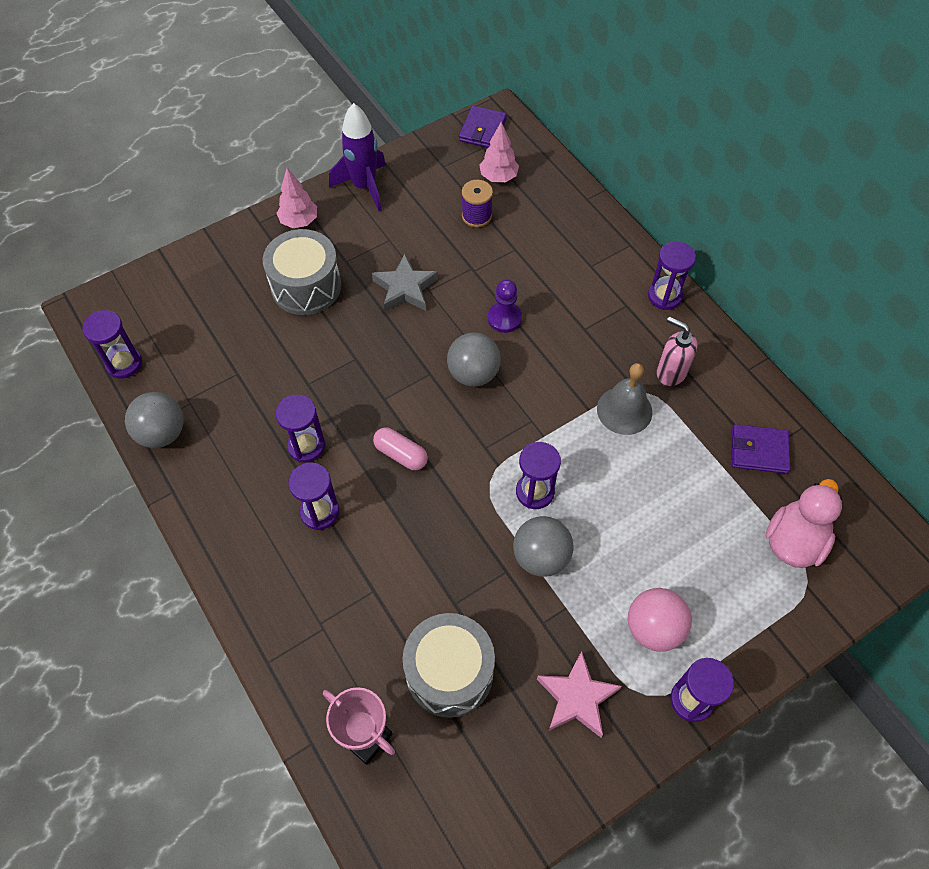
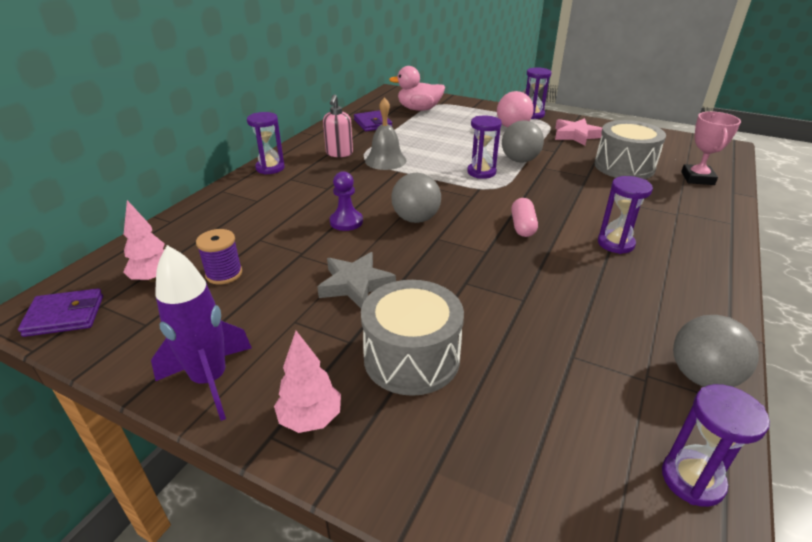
camera: 120 degrees left, 25 degrees down
(306, 446) = (578, 273): purple hourglass -> none

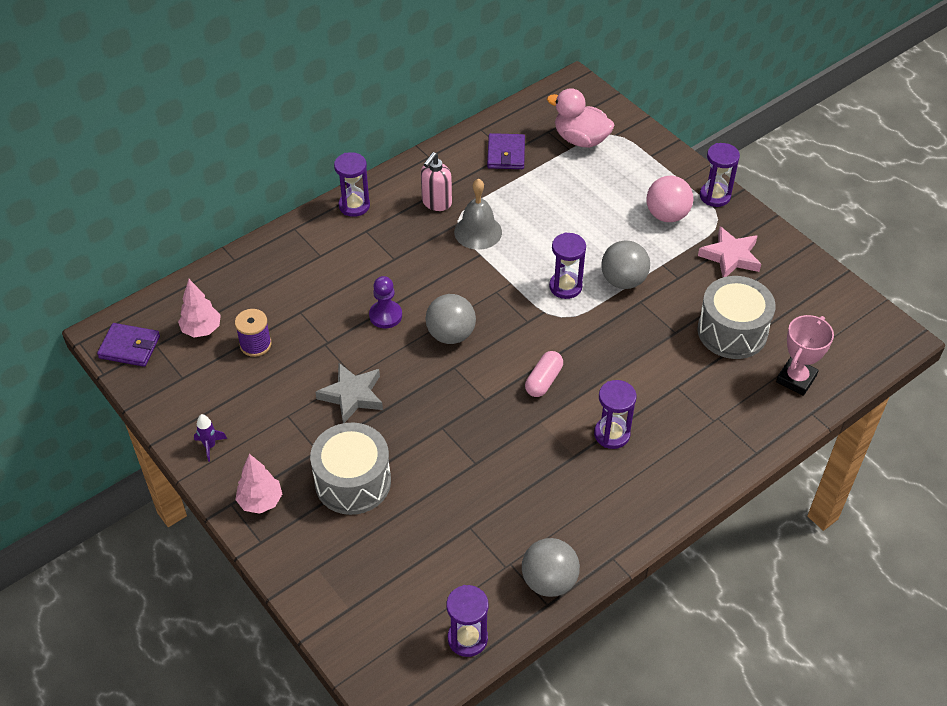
camera: 25 degrees right, 15 degrees up
(210, 380) = (210, 446): purple rocket -> purple rocket, size x0.46

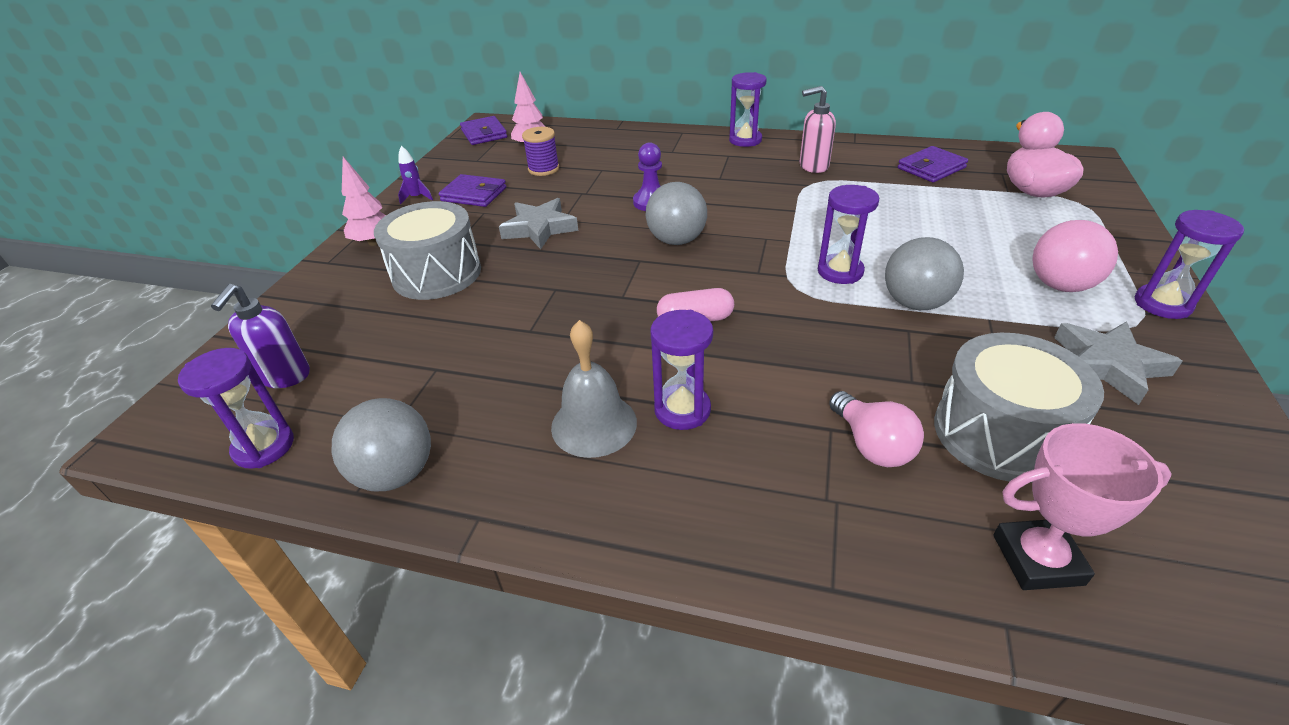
camera: 55 degrees right, 10 degrees down
(248, 408) = (474, 194): none -> purple wallet
(400, 609) = (285, 376): none -> purple soap dispenser
(478, 232) = (818, 197): grey bell -> grey bell (594, 424)
(699, 380) = (872, 445): none -> pink light bulb
(730, 256) = (1108, 365): pink star -> grey star

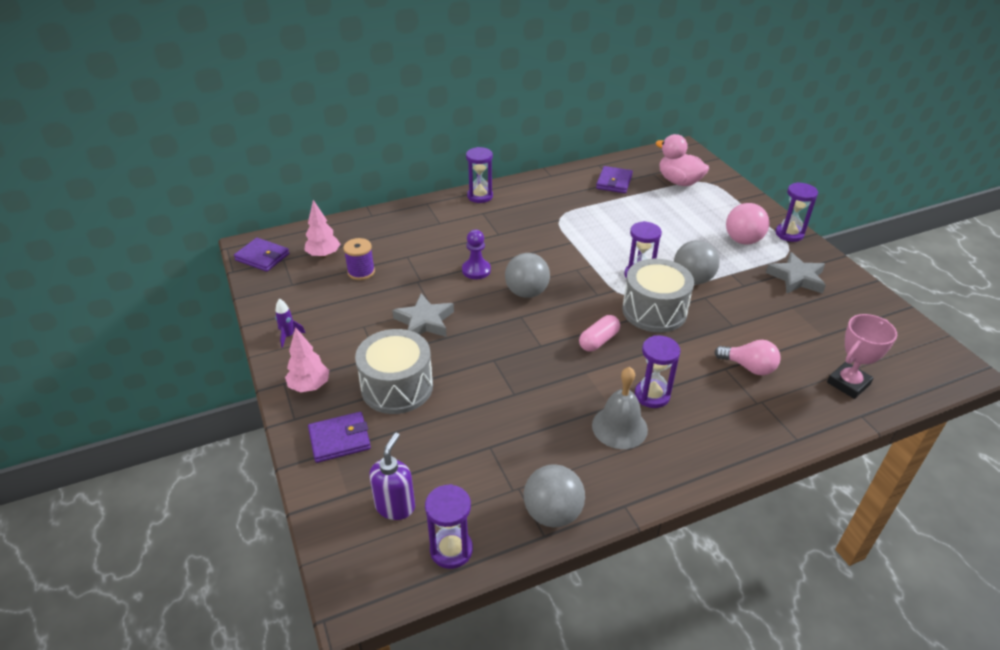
camera: 40 degrees left, 0 degrees up
(285, 376) = (395, 506): purple soap dispenser -> purple soap dispenser turned 135 degrees counterclockwise
(474, 194) = (334, 314): purple wallet -> purple wallet (340, 439)
(813, 166) = (546, 204): pink soap dispenser -> none
(999, 433) = (788, 334): grey drum -> grey drum (654, 311)

